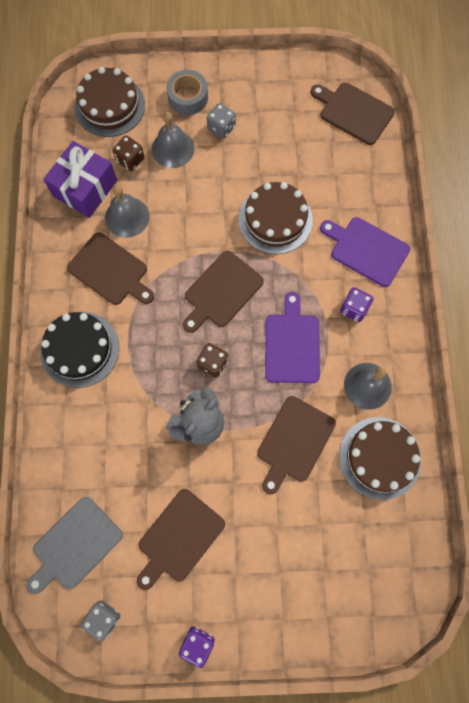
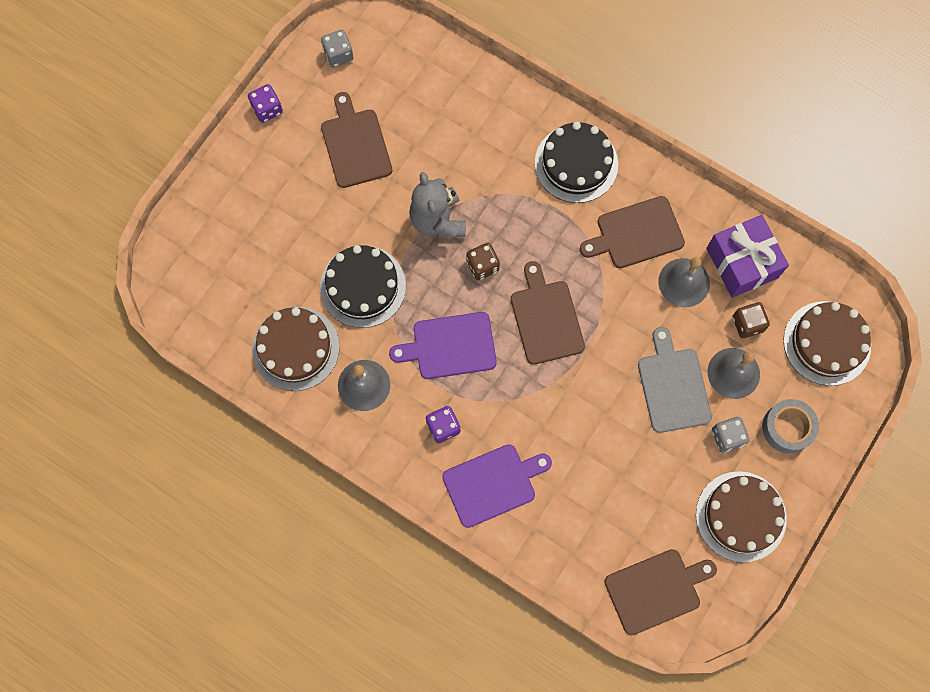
camera: 125 degrees right, 0 degrees up
(74, 545) = (409, 65): grey cutting board -> grey cutting board (673, 386)
(275, 220) = (586, 419): brown cake -> brown cake (740, 516)
(292, 344) = (450, 346): purple cutting board -> purple cutting board turned 135 degrees clockwise
(294, 442) = (363, 286): brown cutting board -> black cake

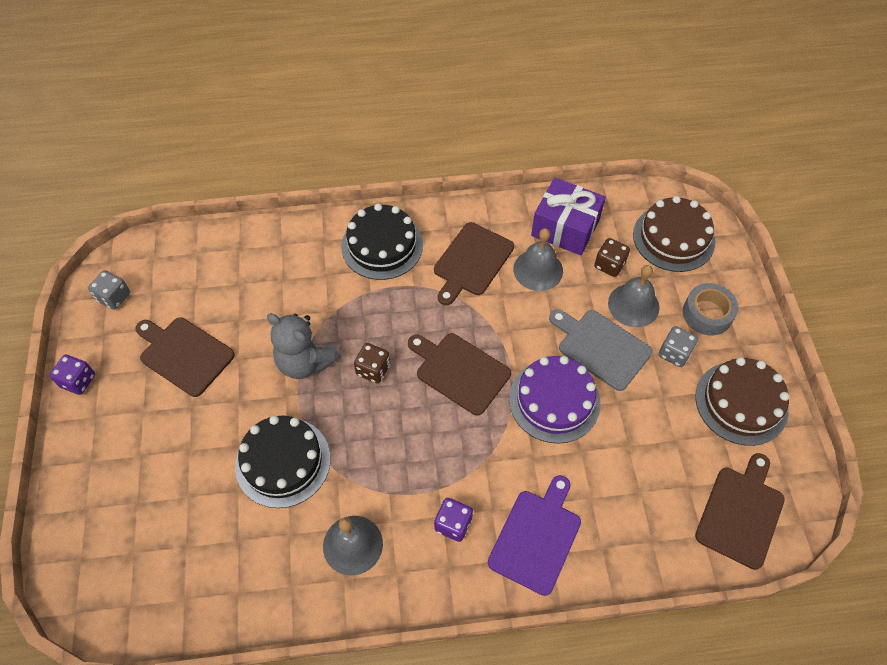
camera: 40 degrees left, 15 degrees down
(295, 348) = (262, 563): brown cake -> none
(450, 346) = (400, 452): purple cutting board -> none
(597, 398) = (554, 400): none -> purple cake

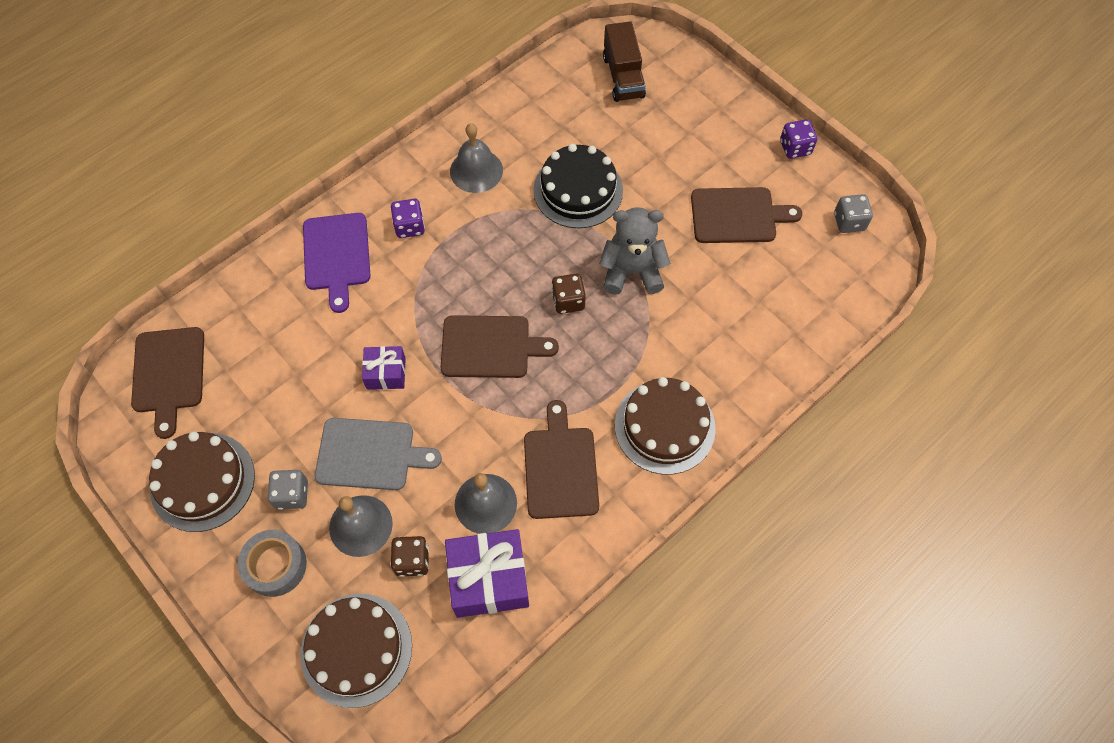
camera: 145 degrees right, 5 degrees up
(133, 559) = (623, 76): none -> brown truck
(382, 245) = (664, 426): black cake -> brown cake
(554, 400) = (386, 373): purple cake -> purple gift

